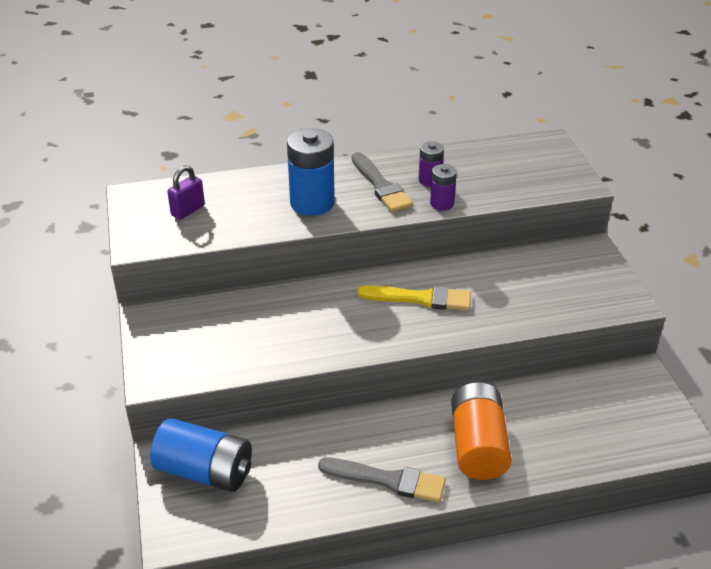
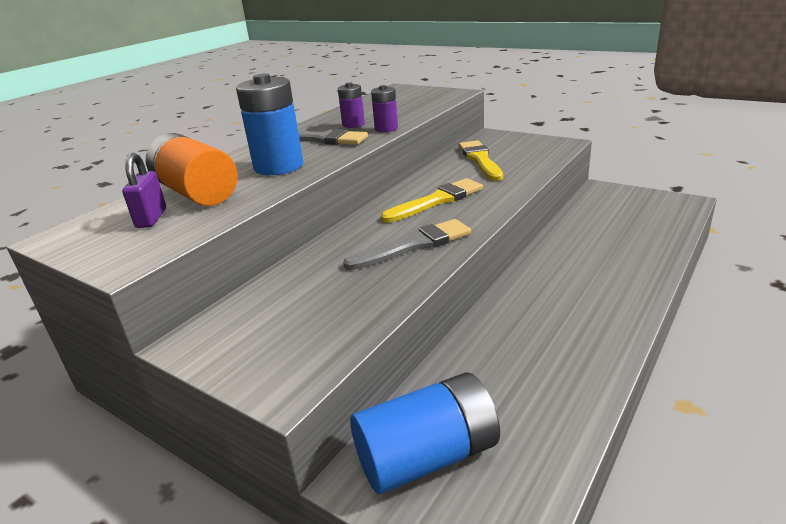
camera: 40 degrees left, 10 degrees down
(388, 480) = (586, 338): grey brush -> grey brush (414, 245)
(478, 446) = (597, 276): orange battery -> orange battery (197, 193)
(526, 275) = (480, 160): none -> yellow brush

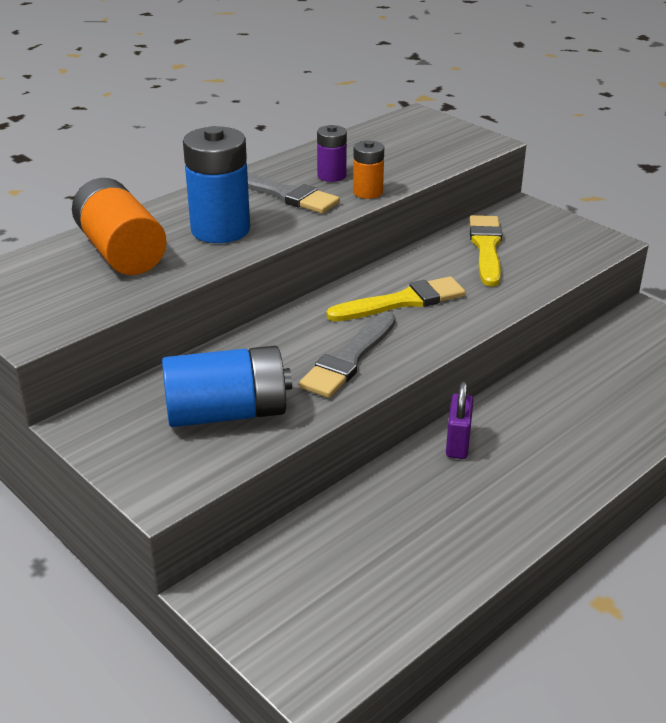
camera: 10 degrees right, 5 degrees up
(151, 218) = (67, 279): purple padlock -> purple padlock (458, 444)
(386, 128) = (368, 192): purple battery -> orange battery
(414, 245) = (349, 359): grey brush -> grey brush turned 135 degrees clockwise
(427, 456) = (286, 588): blue battery -> blue battery (227, 413)

